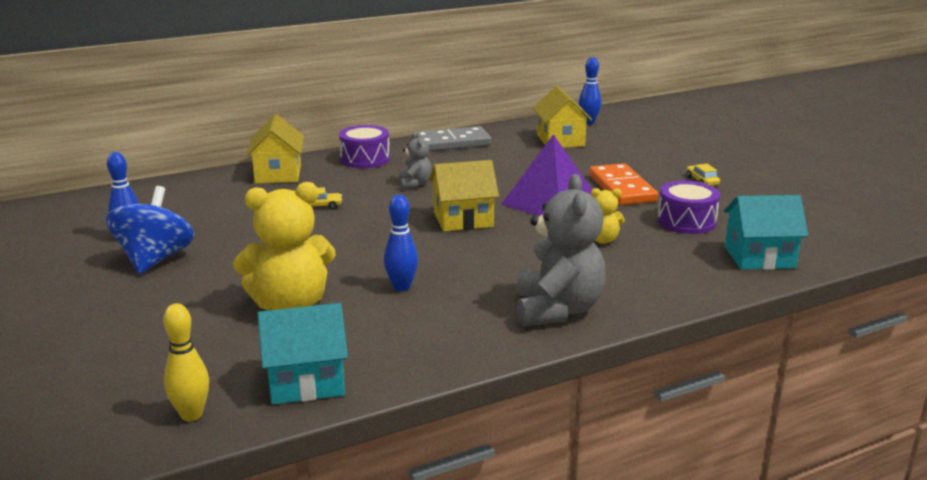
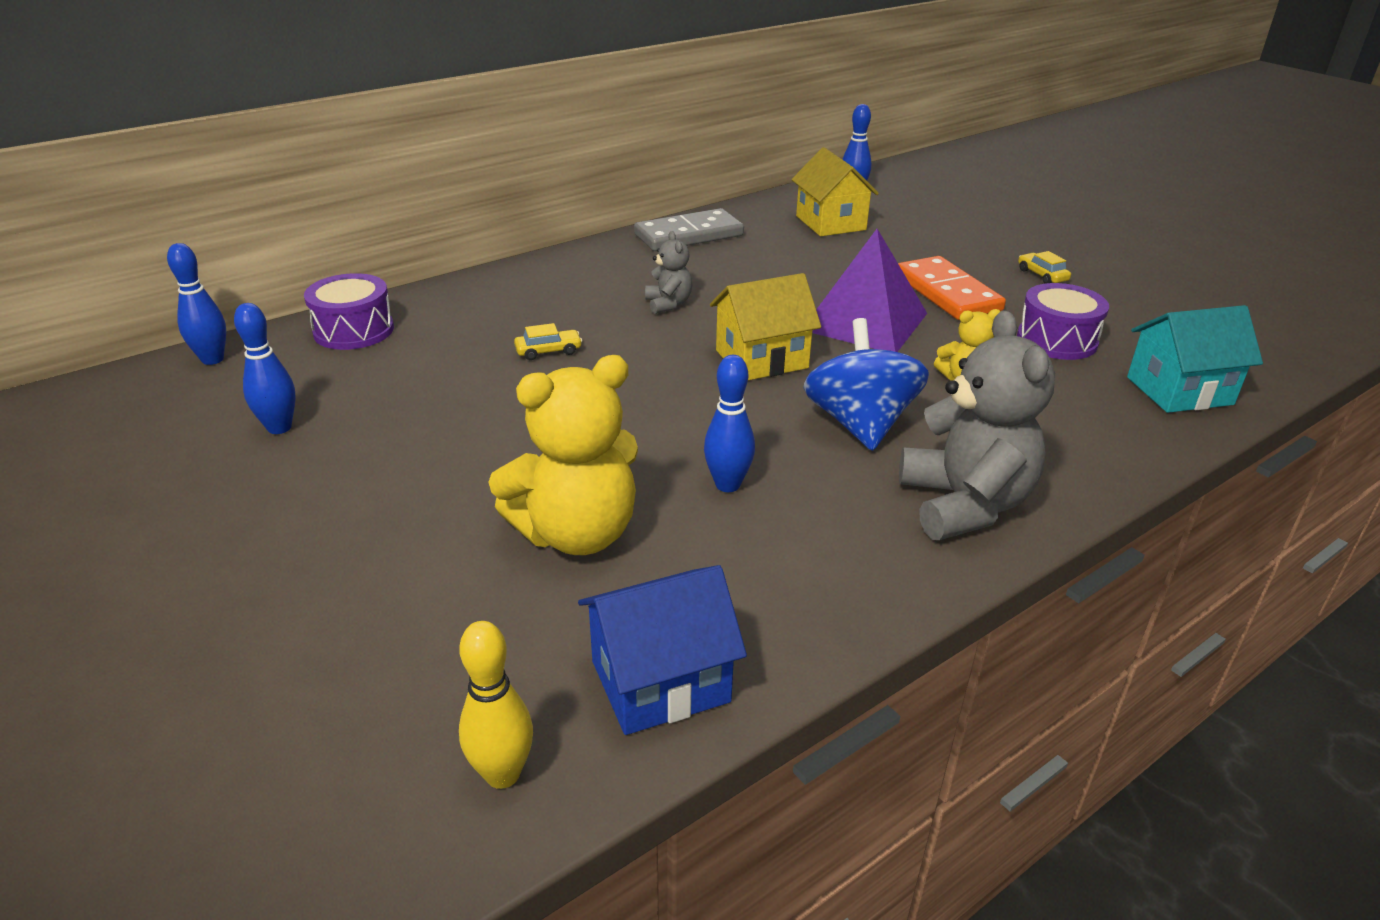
camera: 10 degrees left, 10 degrees up
(101, 198) = (212, 359): none -> blue bowling pin
(155, 259) = (335, 467): blue spinning top -> blue spinning top (860, 424)
(278, 174) = (467, 300): yellow house -> none
(306, 381) = (660, 681): turquoise house -> blue house
(365, 159) = (581, 268): purple drum -> purple drum (354, 330)

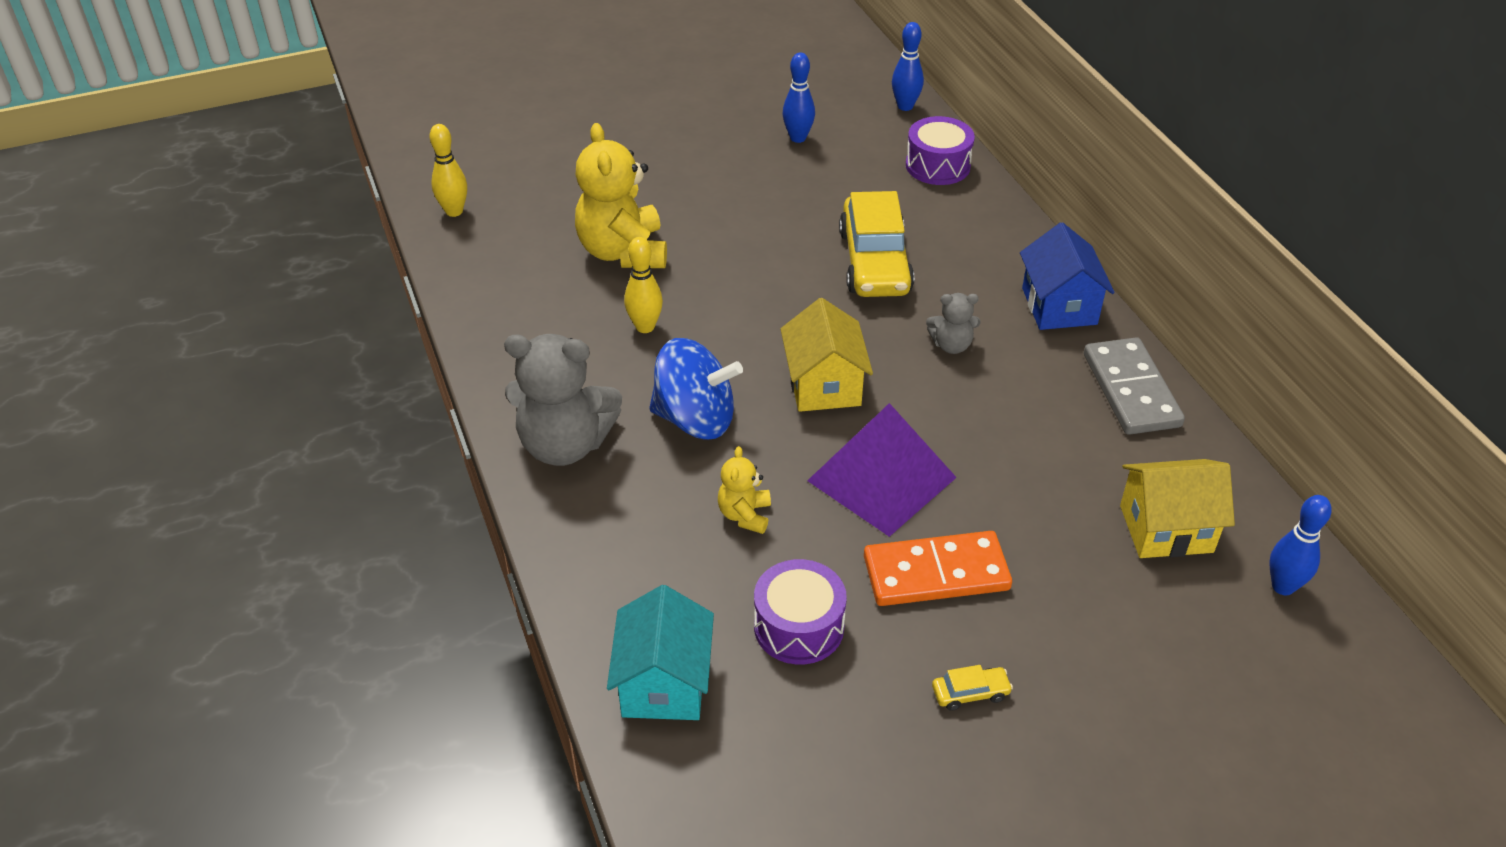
camera: 105 degrees right, 10 degrees up
(548, 351) = (874, 262): yellow car -> yellow car, size x2.50
(660, 681) = (481, 267): blue house -> blue house (1059, 306)
(727, 485) = (645, 327): blue bowling pin -> yellow bowling pin

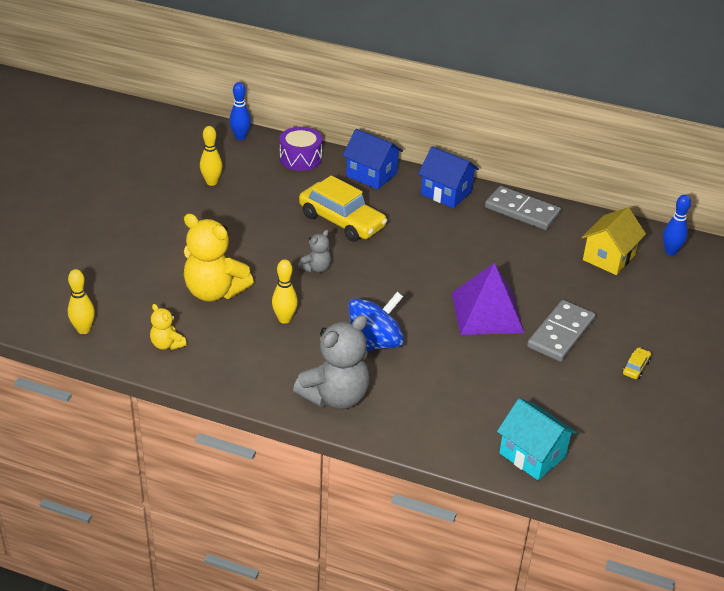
camera: 50 degrees left, 5 degrees down
(745, 515) = (458, 367): yellow teddy bear -> yellow teddy bear (167, 344)
(798, 138) = (211, 182): blue bowling pin -> yellow bowling pin
(799, 627) = (545, 393): purple drum -> none
(824, 385) = (405, 290): yellow house -> none
(936, 573) = (561, 334): orange domino -> grey domino
(951, 345) = (429, 237): grey teddy bear -> grey teddy bear (316, 268)
(995, 230) = (371, 175): none -> blue house

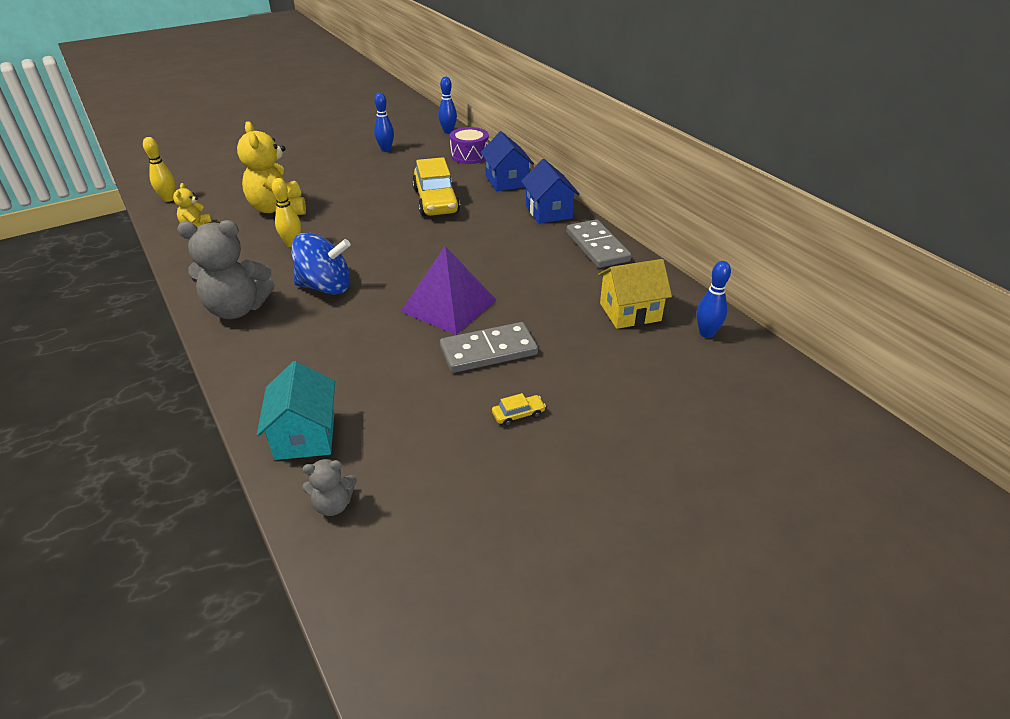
camera: 40 degrees right, 0 degrees up
(211, 182) = (386, 149): yellow bowling pin -> blue bowling pin
(316, 268) = (368, 222): grey teddy bear -> grey teddy bear (333, 504)

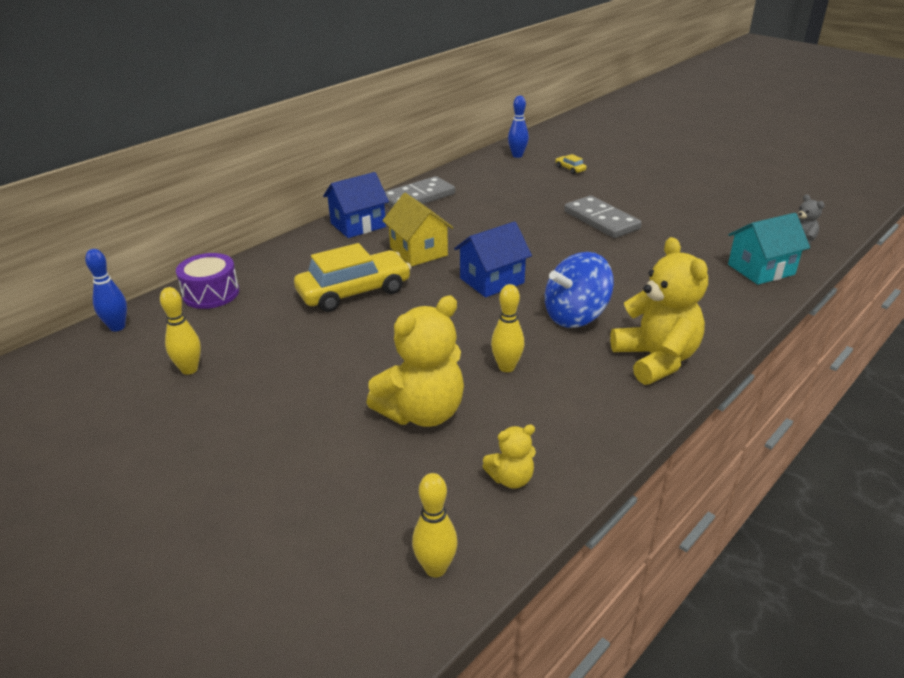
camera: 105 degrees left, 5 degrees down
(237, 309) = (656, 359): grey teddy bear -> yellow teddy bear
(325, 287) = (575, 316): blue spinning top -> blue spinning top turned 105 degrees counterclockwise
(386, 149) = (189, 369): blue bowling pin -> yellow bowling pin
(448, 305) = (555, 246): purple pyramid -> none
(506, 181) = (288, 257): blue house -> blue house (492, 280)
(518, 414) = (657, 201): yellow car -> yellow car (570, 169)
(630, 312) = (510, 178): yellow house -> yellow house (418, 251)

